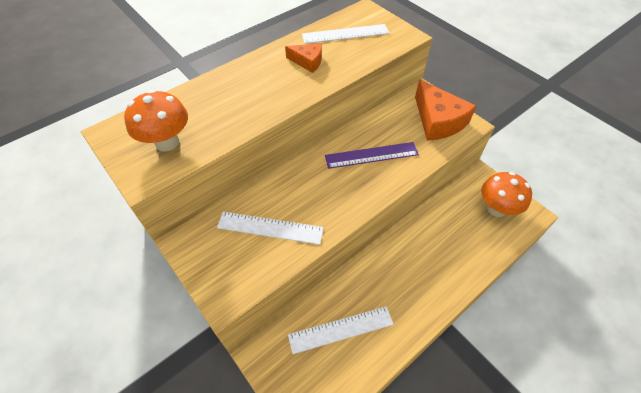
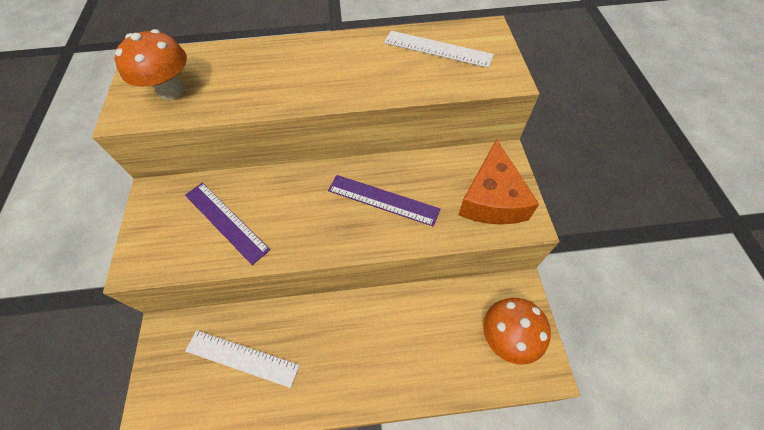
camera: 35 degrees right, 5 degrees up
(270, 228) = (226, 221): white ruler -> purple ruler
(307, 62) = (368, 64): orange cheese -> none

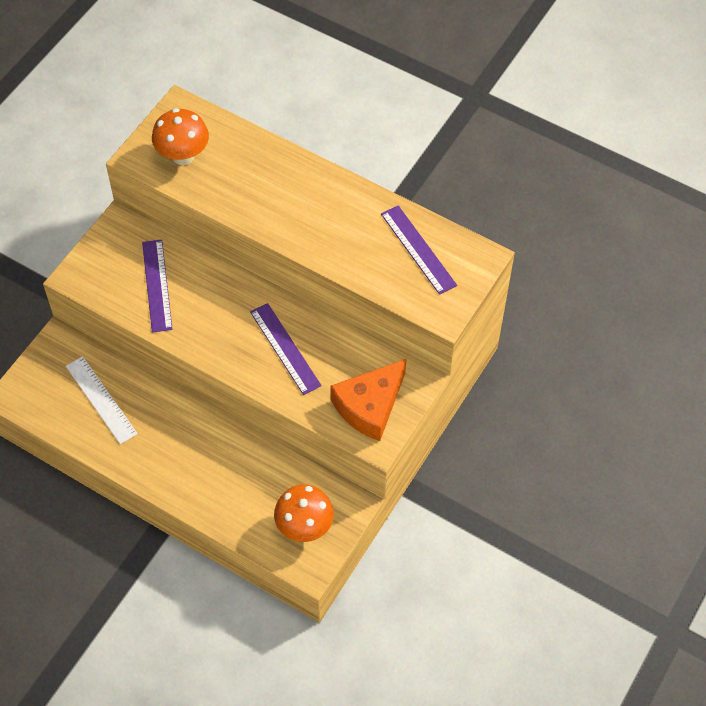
camera: 35 degrees right, 0 degrees up
(437, 49) = (418, 249): white ruler -> purple ruler

